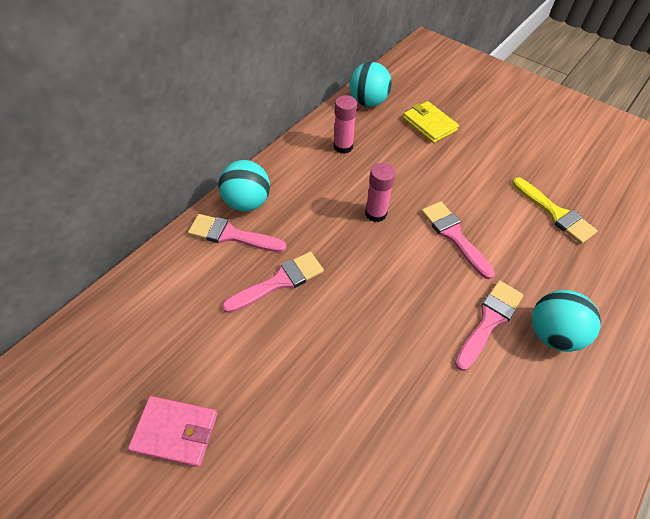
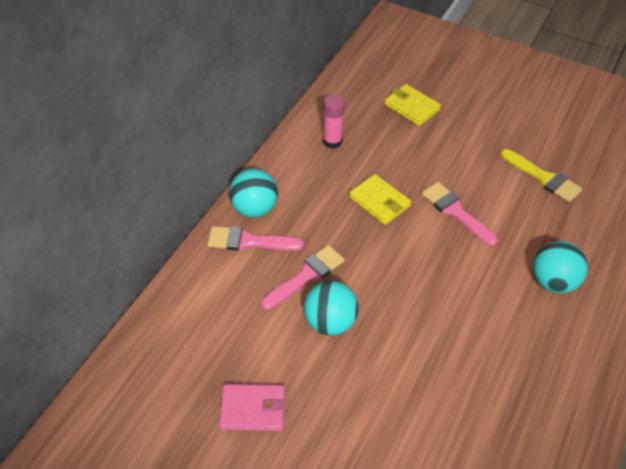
camera: 10 degrees left, 5 degrees down
(368, 102) = (346, 91): turquoise ball -> turquoise ball (330, 322)
(375, 213) = (379, 201): pink glue stick -> yellow wallet
(489, 320) = (499, 280): pink brush -> none

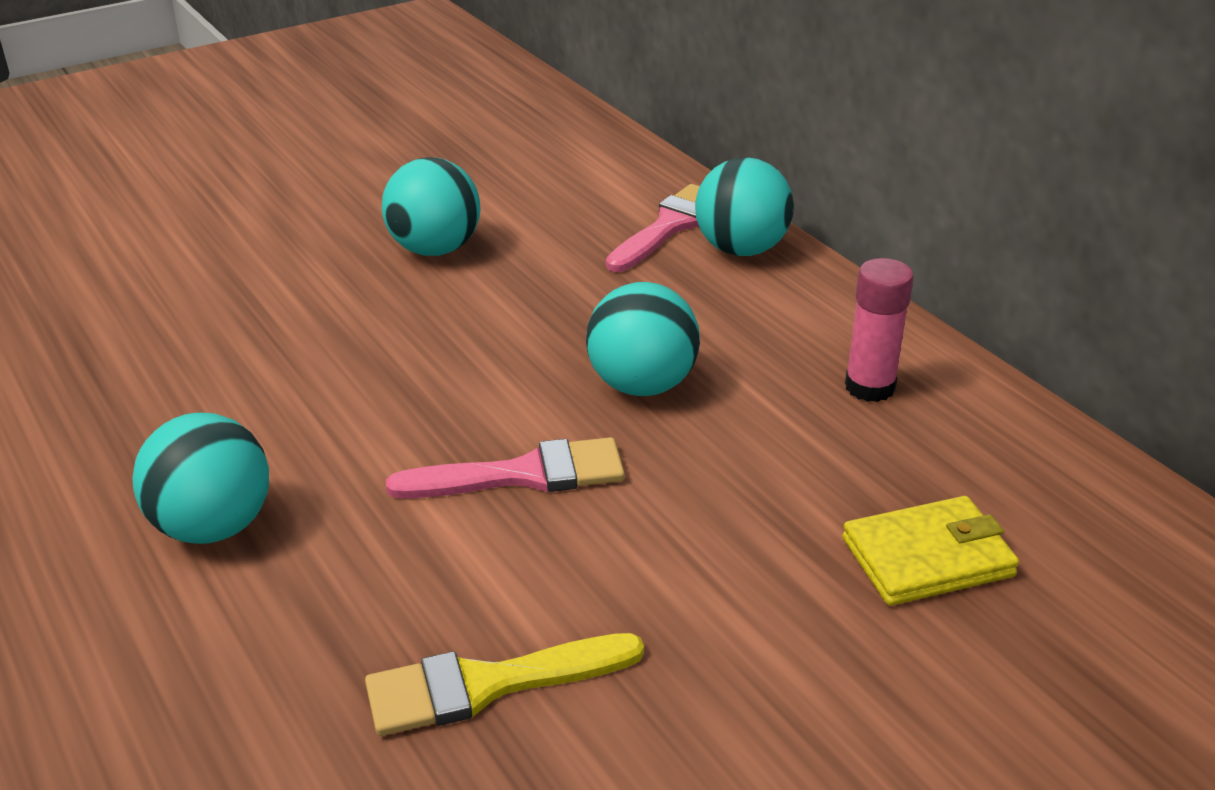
camera: 120 degrees right, 15 degrees down
(253, 409) = (376, 159): pink wallet -> none
(306, 276) = (545, 255): pink brush -> none
(379, 201) = (642, 385): yellow wallet -> turquoise ball

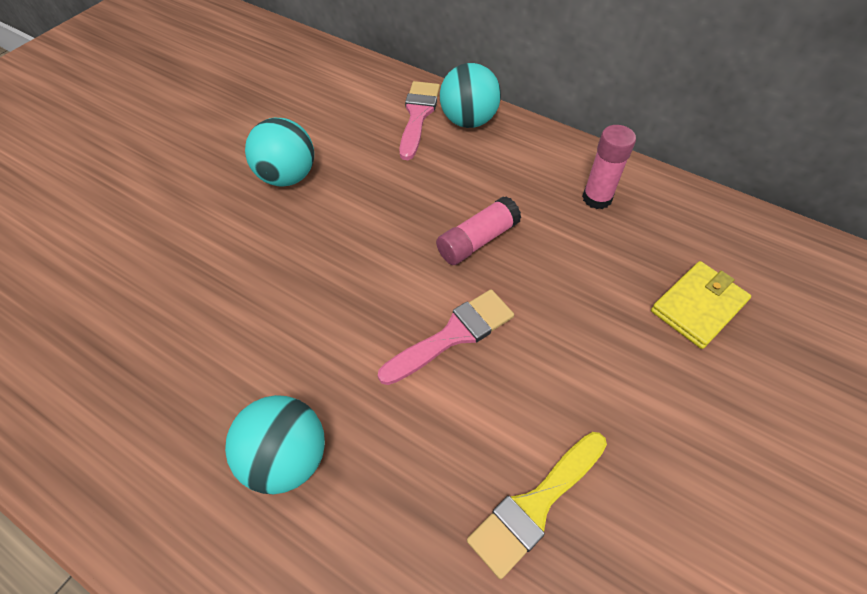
camera: 25 degrees left, 20 degrees up
(642, 385) = (477, 240): turquoise ball -> pink glue stick

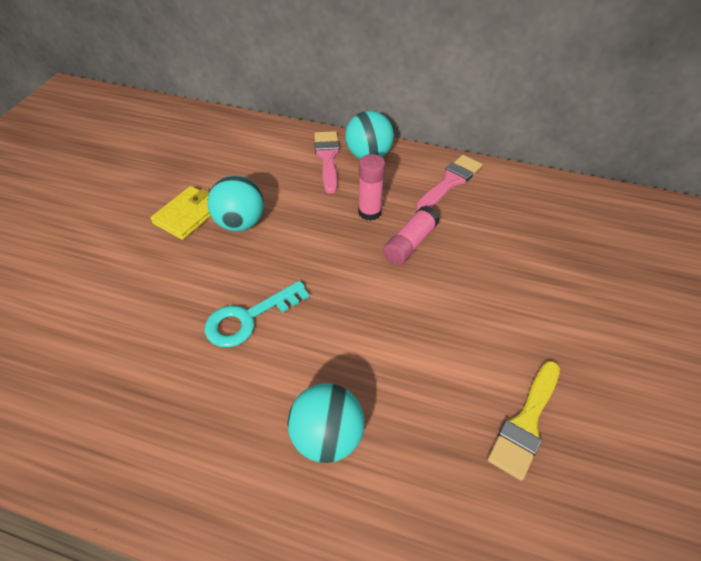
camera: 15 degrees left, 5 degrees down
(253, 293) = (248, 318): none -> turquoise key
(453, 335) = (419, 316): pink brush -> pink brush (450, 181)
(597, 198) = (485, 196): pink glue stick -> pink glue stick (369, 212)
(698, 307) = (584, 259): yellow wallet -> yellow wallet (188, 215)

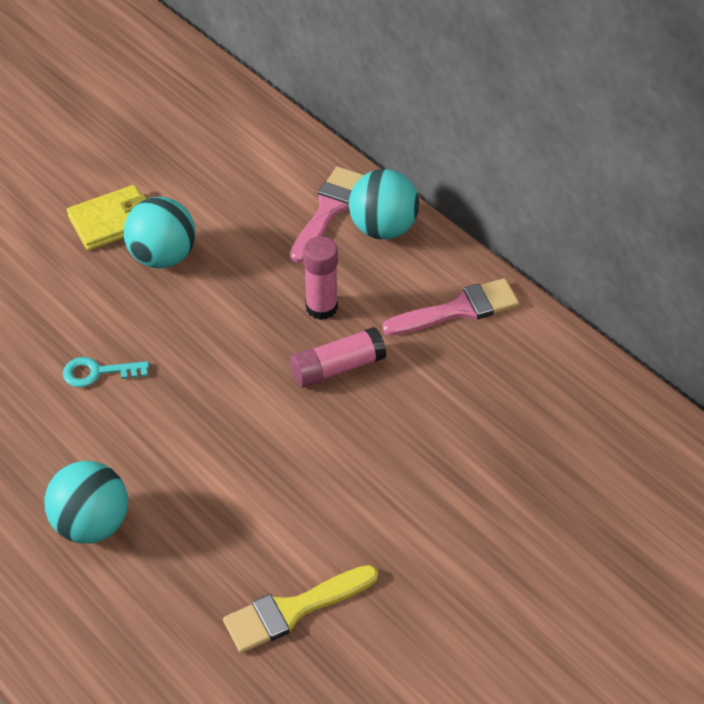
camera: 30 degrees right, 0 degrees up
(248, 318) = (97, 372): turquoise key -> turquoise key, size x0.64

